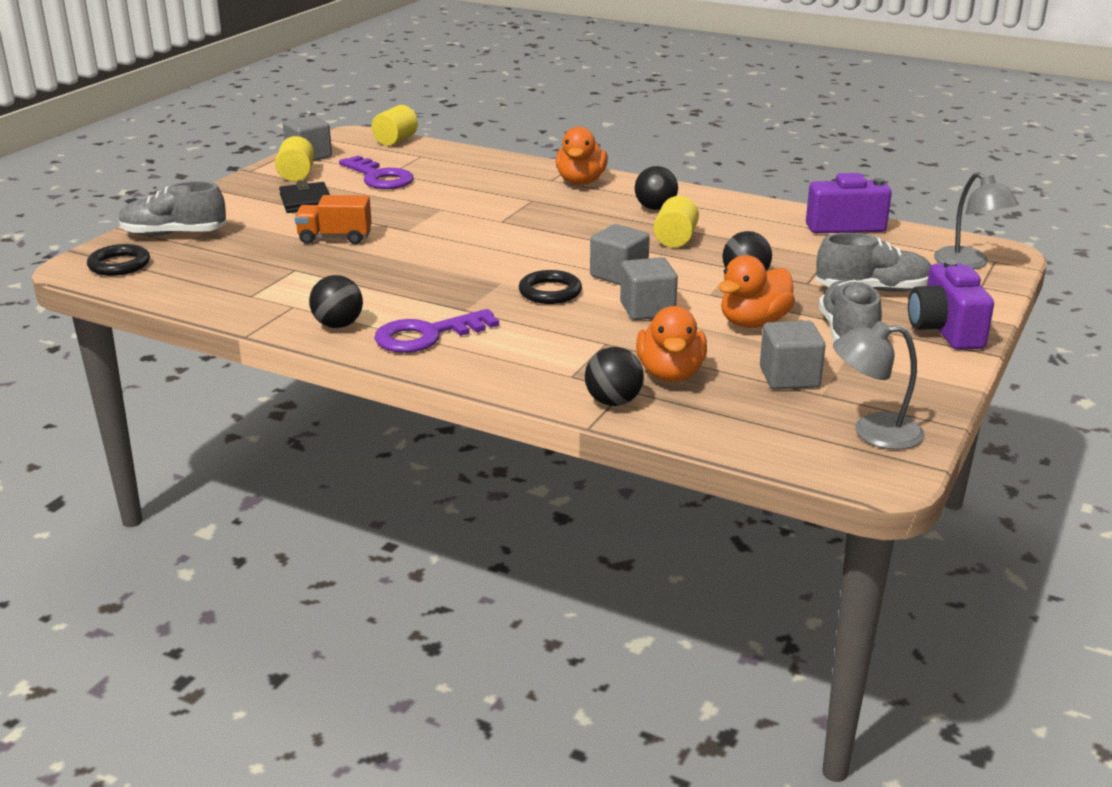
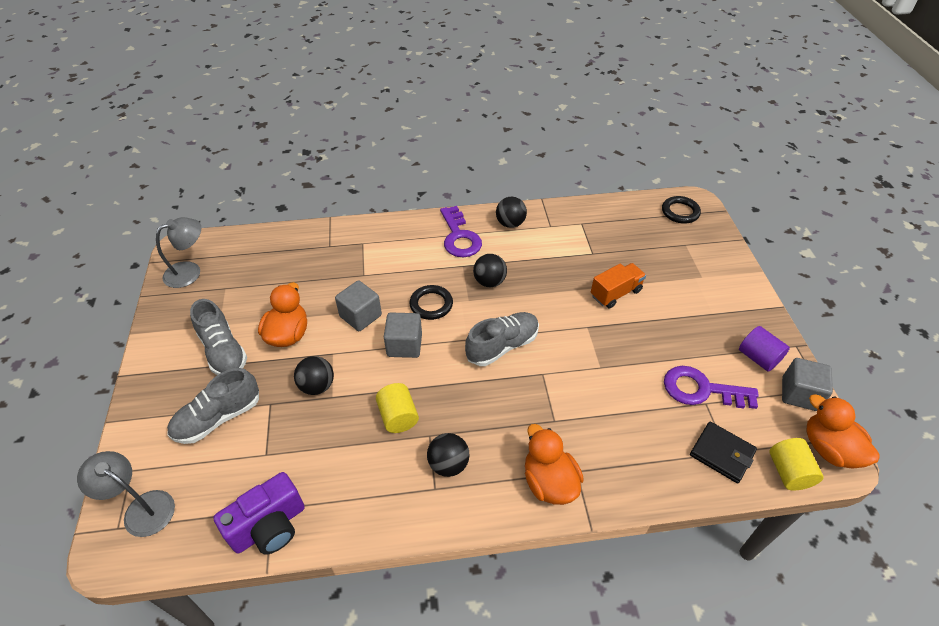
camera: 145 degrees right, 20 degrees up
(174, 234) = (703, 249): grey shoe -> grey shoe (502, 346)
(296, 175) = (758, 357): yellow cylinder -> purple cylinder
(306, 201) = (695, 325): black wallet -> black wallet (722, 453)
(427, 335) = (459, 237): purple key -> purple key turned 135 degrees clockwise
(613, 402) = (329, 235): black ball -> black ball (489, 282)
(670, 374) = (313, 266): orange duck -> orange duck (829, 449)
(789, 377) = (247, 293): grey cube -> none
(945, 330) = (157, 388): purple camera -> none

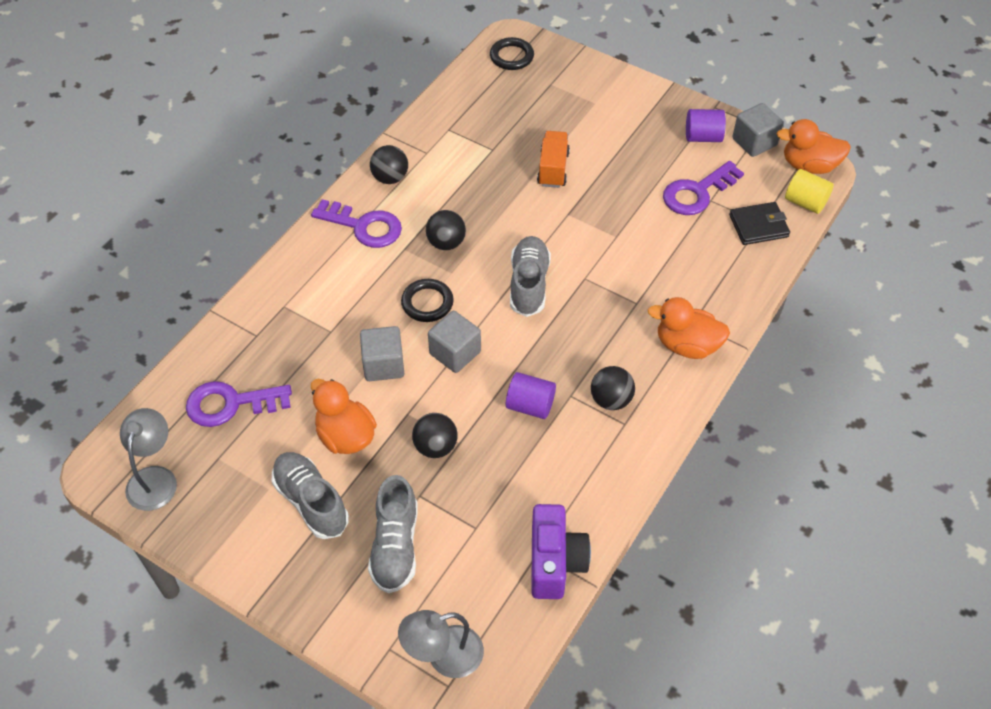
camera: 50 degrees left, 5 degrees up
(223, 351) = (311, 502): grey shoe -> grey shoe turned 135 degrees counterclockwise
(269, 268) = (231, 404): none -> purple key
(398, 416) = (530, 405): yellow cylinder -> purple cylinder

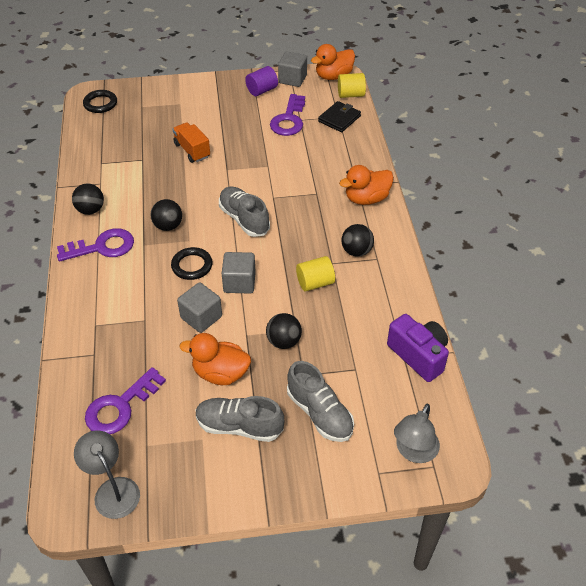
camera: 40 degrees left, 5 degrees down
(530, 405) = (315, 283): purple cylinder -> yellow cylinder

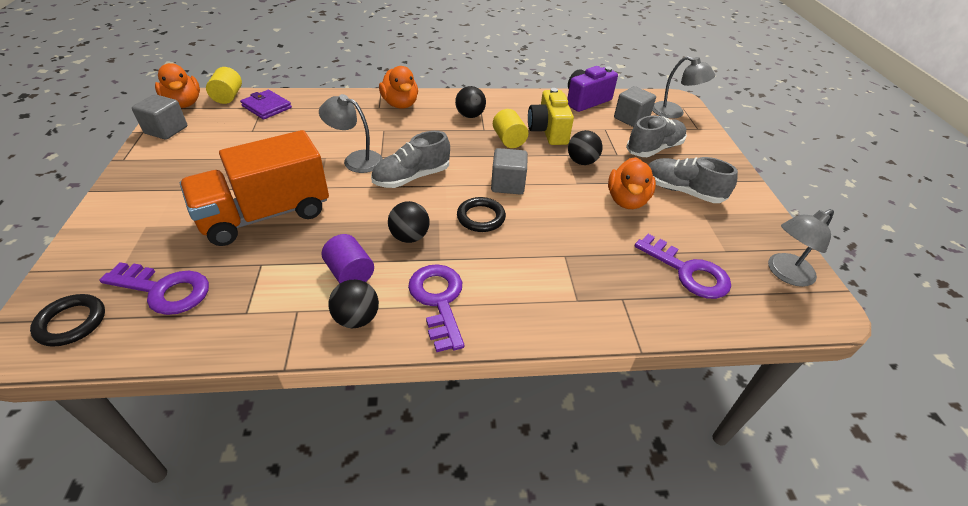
camera: 90 degrees left, 5 degrees down
(192, 150) = (266, 215): orange truck -> orange truck, size x1.97
(201, 317) = (557, 211): grey cube -> grey cube (631, 119)
(239, 426) = (682, 191): grey shoe -> grey shoe turned 105 degrees clockwise
(262, 90) = (171, 153): purple cylinder -> purple cylinder (350, 273)
(266, 183) = (356, 160): none -> grey lamp
(289, 119) = (247, 138): purple key -> purple key (164, 290)
(339, 119) = (267, 107): black wallet -> purple wallet
(339, 315) = (548, 131): none -> yellow camera

